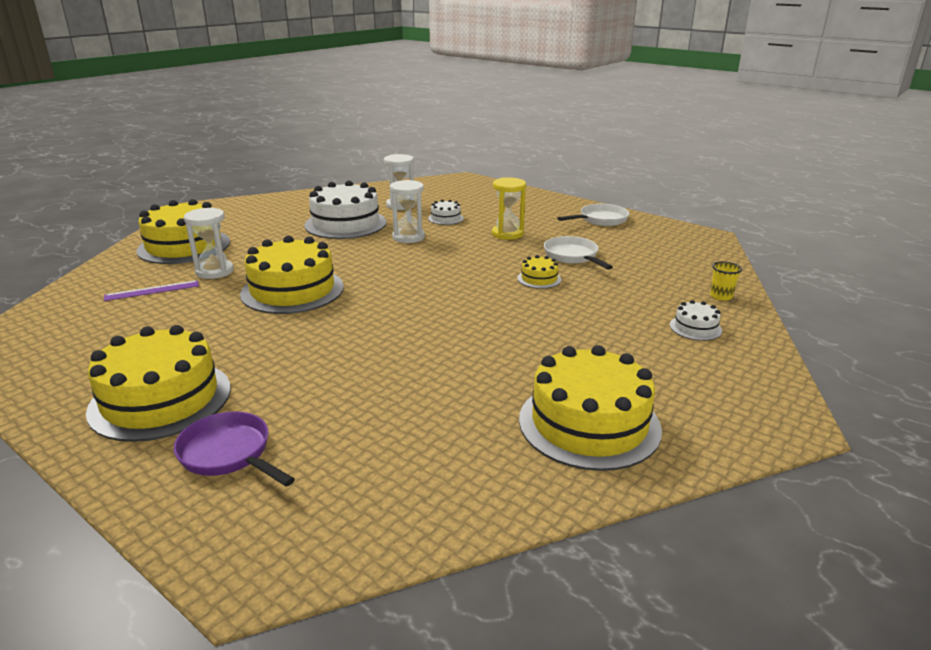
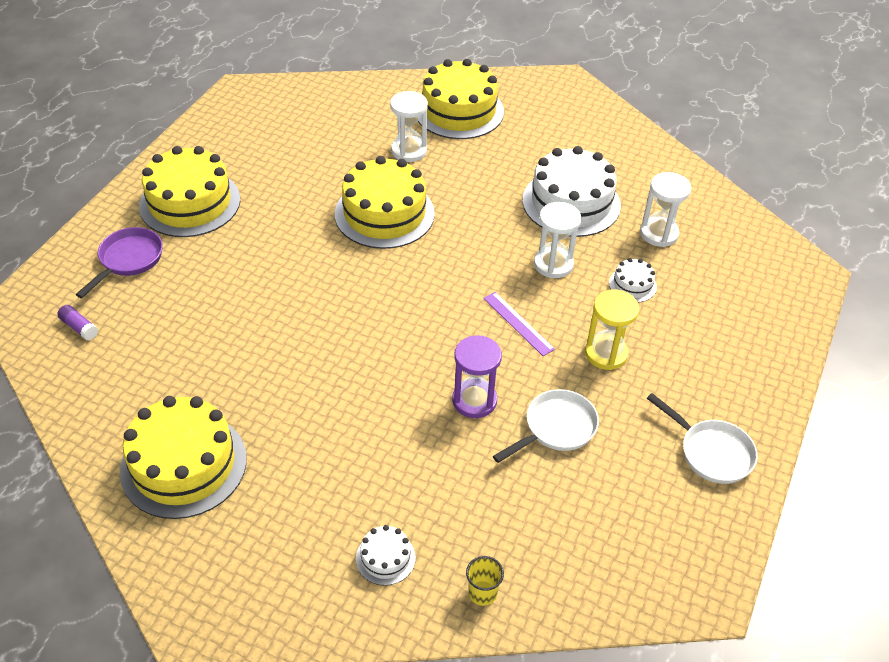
camera: 75 degrees right, 20 degrees up
(152, 290) = (358, 130): purple ruler -> purple ruler (518, 323)
(333, 503) = (79, 327): none -> purple glue stick
(539, 279) = (474, 400): yellow cake -> purple hourglass

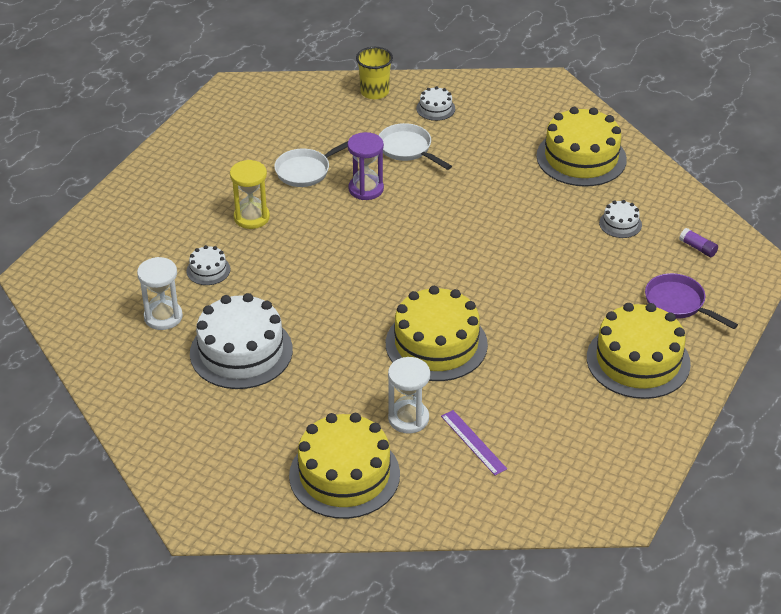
camera: 175 degrees left, 5 degrees down
(128, 260) = (678, 303): purple pan -> purple pan turned 105 degrees clockwise
(161, 358) = (620, 224): none -> white cake
(482, 593) = (374, 92): yellow cup -> yellow cup, size x1.57
(518, 323) = (320, 241): purple ruler -> purple ruler (473, 442)
(553, 264) = (276, 290): white hourglass -> none
(711, 452) = (195, 154): white pan -> white pan (407, 149)

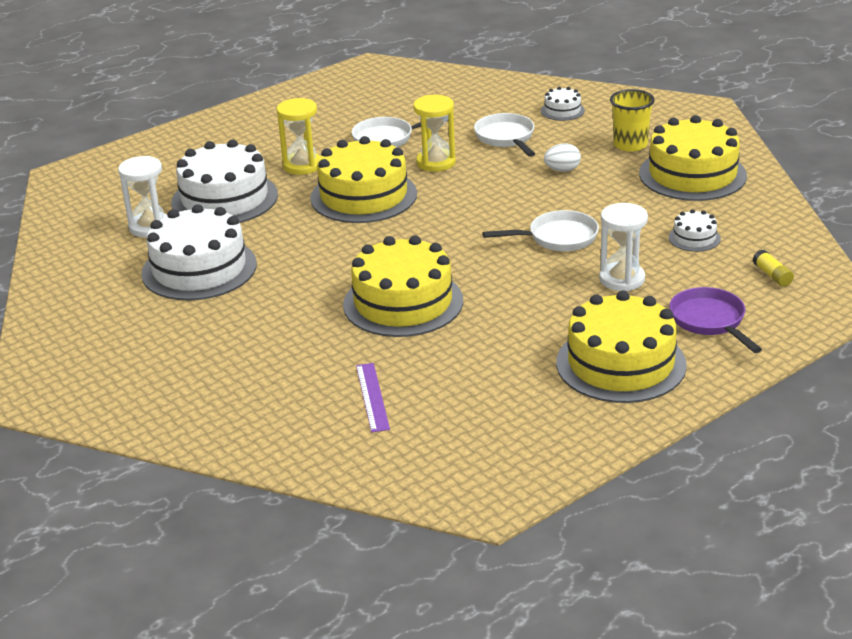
camera: 25 degrees right, 10 degrees down
(208, 270) = (224, 199): white cake -> white cake, size x2.22
(344, 475) = (212, 394): yellow cake -> yellow cake (363, 196)
(366, 189) = (436, 162): purple hourglass -> yellow hourglass
(374, 92) = (509, 89): yellow cup -> yellow cup (630, 145)
(408, 418) = (320, 360): white hourglass -> white hourglass (622, 279)
(476, 175) = (562, 170): none -> white egg
(516, 248) = (557, 238): none -> white pan
(698, 248) = (772, 275): purple glue stick -> yellow glue stick

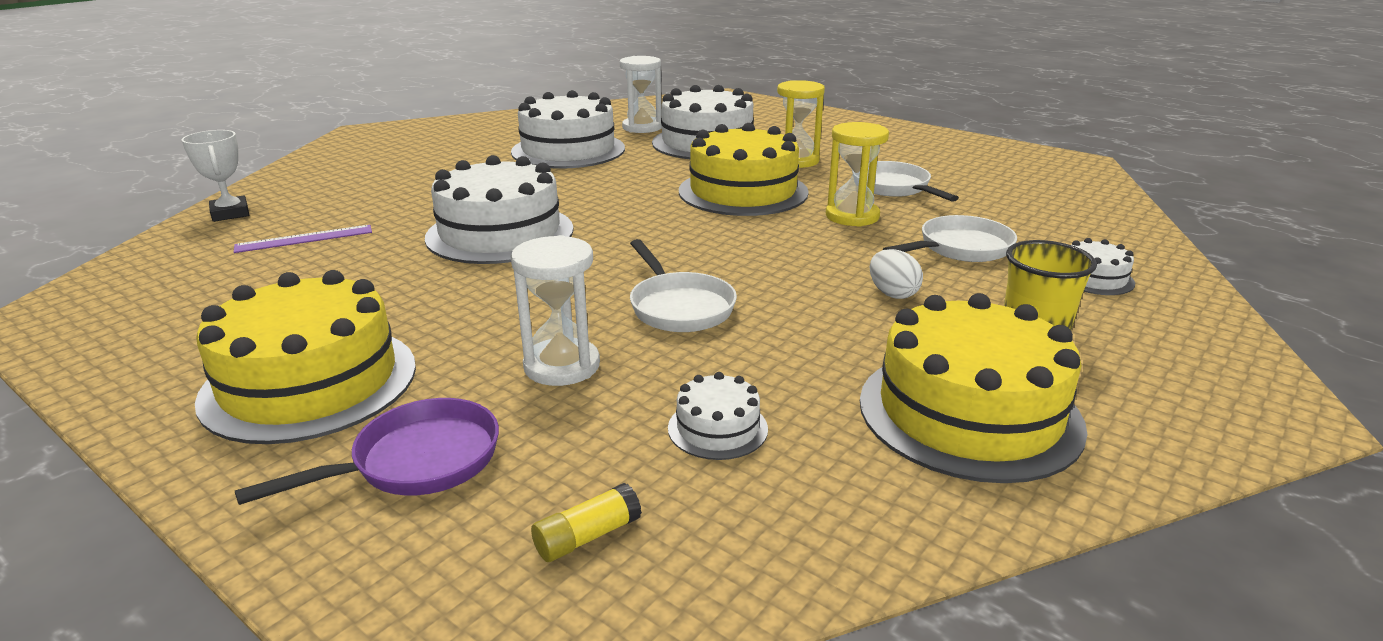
camera: 75 degrees right, 5 degrees down
(283, 449) = (230, 213): none -> white trophy
(403, 303) = (500, 233): yellow cake -> white cake

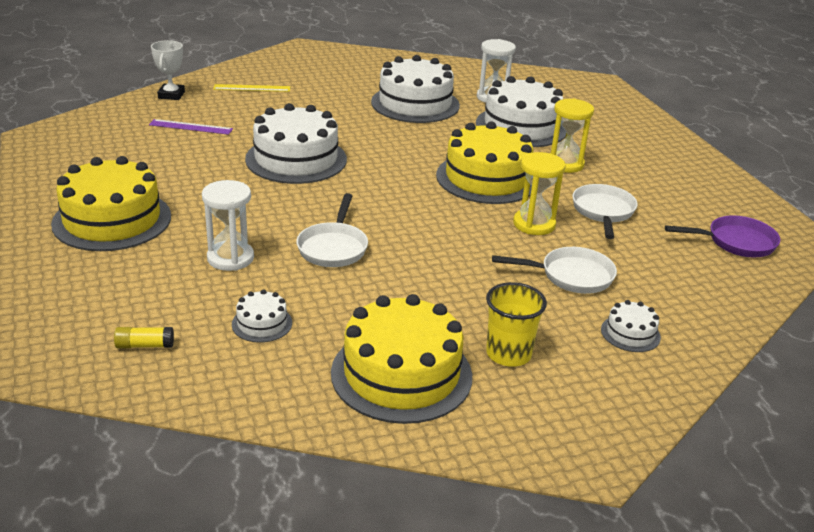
camera: 30 degrees right, 5 degrees up
(343, 181) = (252, 88): none -> yellow ruler
(417, 462) = (115, 280): purple pan -> purple pan (736, 242)
(892, 294) = (472, 289): white egg -> none

